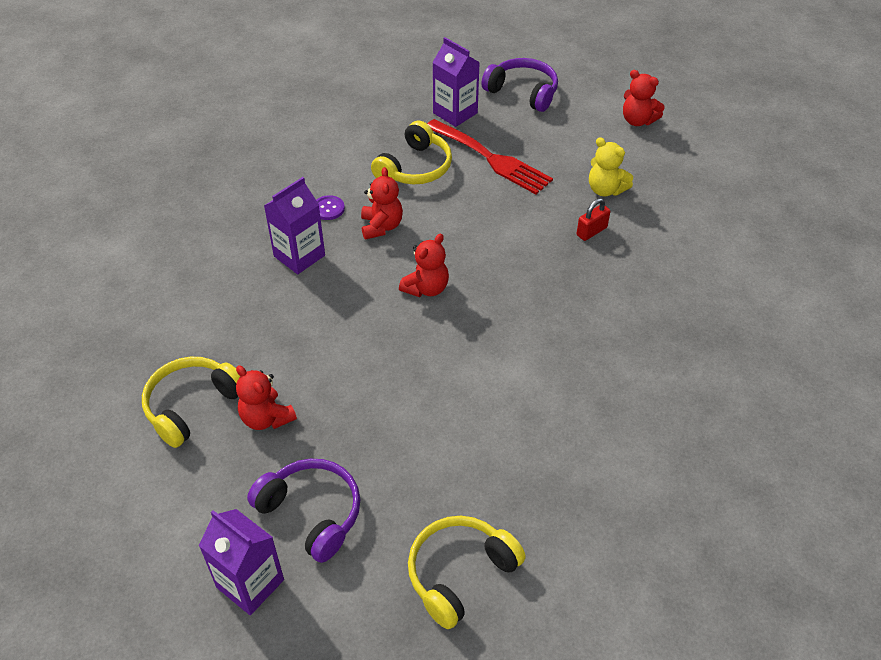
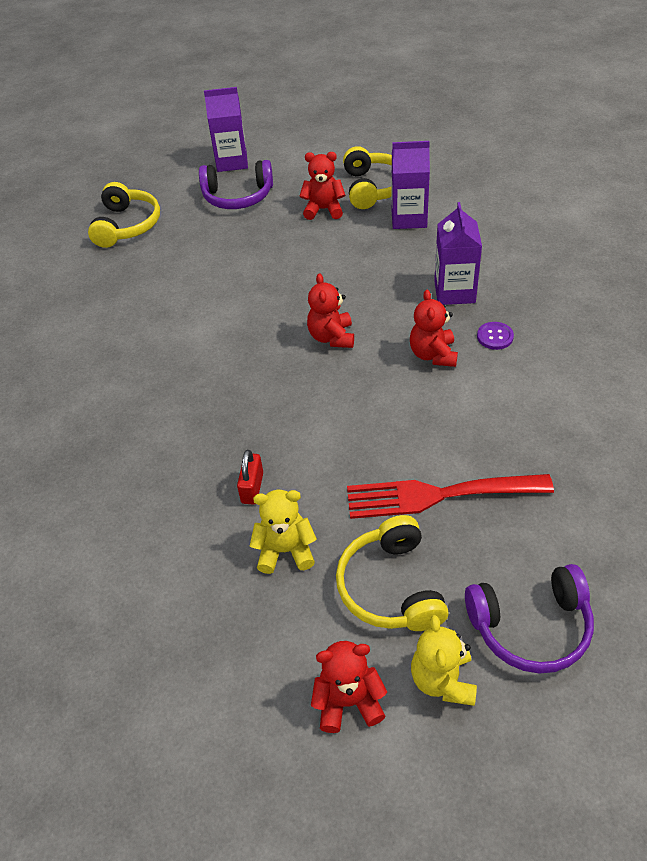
camera: 140 degrees right, 0 degrees up
(381, 226) = (433, 354): red teddy bear -> red teddy bear turned 45 degrees clockwise
(415, 168) = (490, 426): yellow headphones -> yellow headphones (391, 587)
(455, 113) = (552, 524): purple carton -> purple carton (409, 218)
(586, 102) = (443, 680): none -> yellow teddy bear

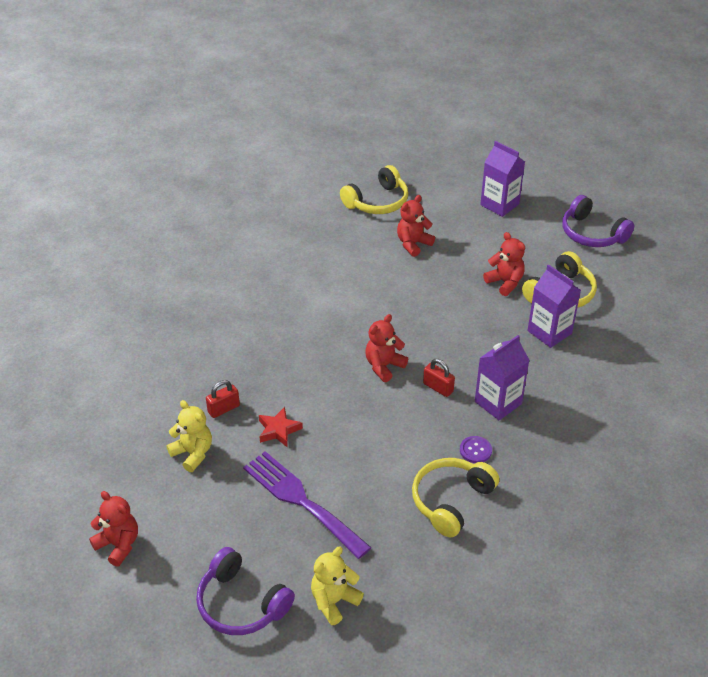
camera: 45 degrees right, 5 degrees down
(238, 196) = (467, 232): purple headphones -> purple headphones (592, 233)
(328, 460) = (278, 430): none -> red star
(391, 587) = (211, 518): yellow headphones -> yellow headphones (451, 501)
(397, 317) = (438, 387): none -> red padlock
(433, 354) = (422, 427): red teddy bear -> red teddy bear (413, 244)
(438, 495) = (301, 501): red fork -> purple fork
(443, 680) = (167, 580): yellow teddy bear -> yellow teddy bear (334, 601)

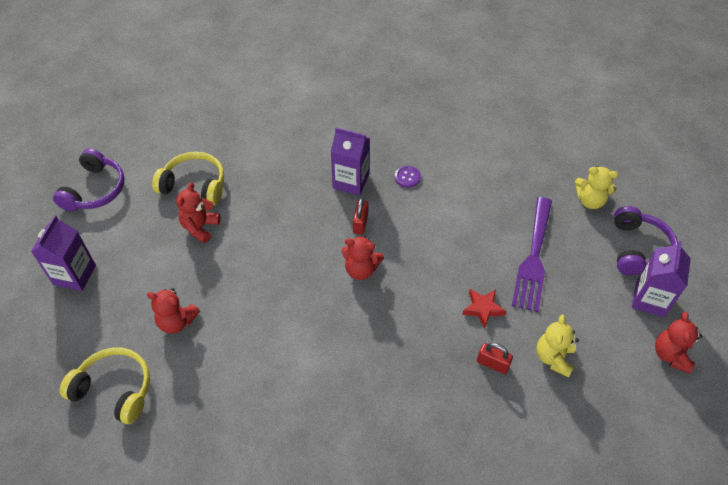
camera: 120 degrees left, 10 degrees up
(451, 501) = (462, 173): yellow headphones -> none
(549, 332) = (250, 177): purple carton -> purple carton (650, 299)

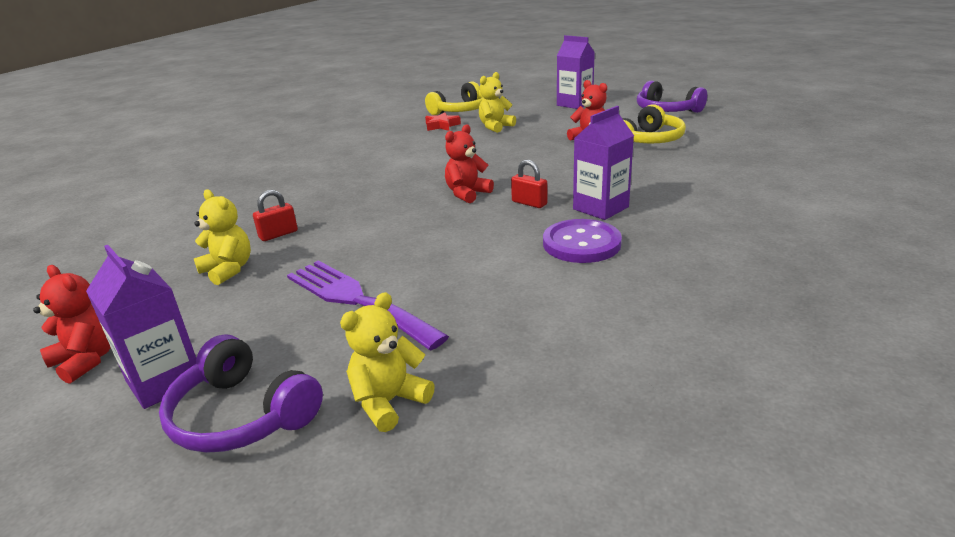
camera: 120 degrees right, 25 degrees down
(177, 322) = (495, 127): red teddy bear -> yellow teddy bear
(407, 177) = (581, 243): purple button -> purple button, size x1.93
(483, 309) = (339, 245): red star -> red star (441, 126)

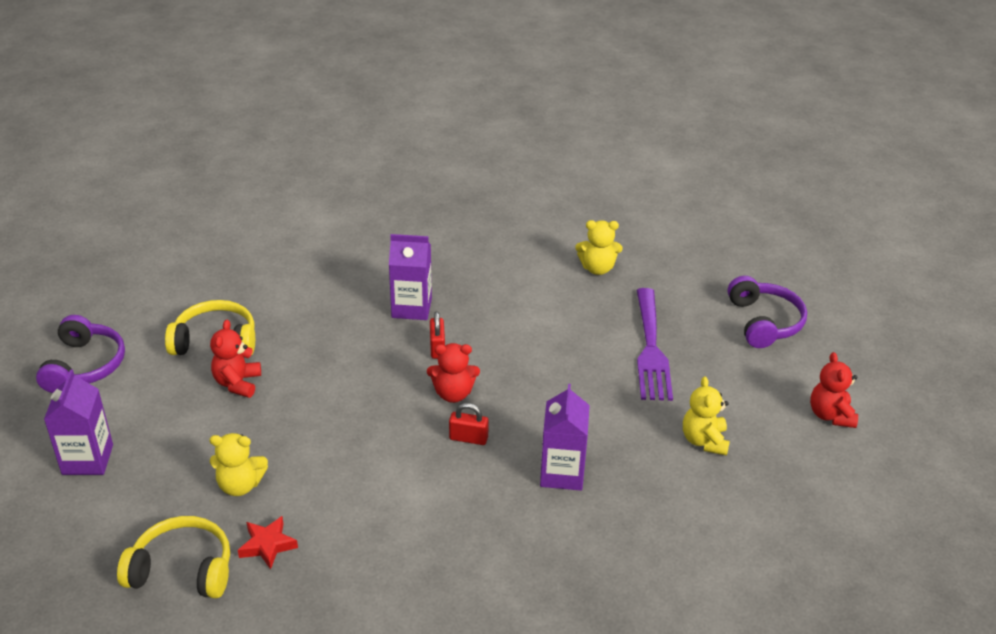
camera: 135 degrees left, 10 degrees up
(165, 381) = (791, 367): purple carton -> purple carton (562, 473)
(278, 234) = (637, 459): red padlock -> red padlock (468, 438)
(389, 402) = (696, 285): yellow teddy bear -> yellow teddy bear (597, 268)
(581, 243) = (479, 293): purple button -> none

